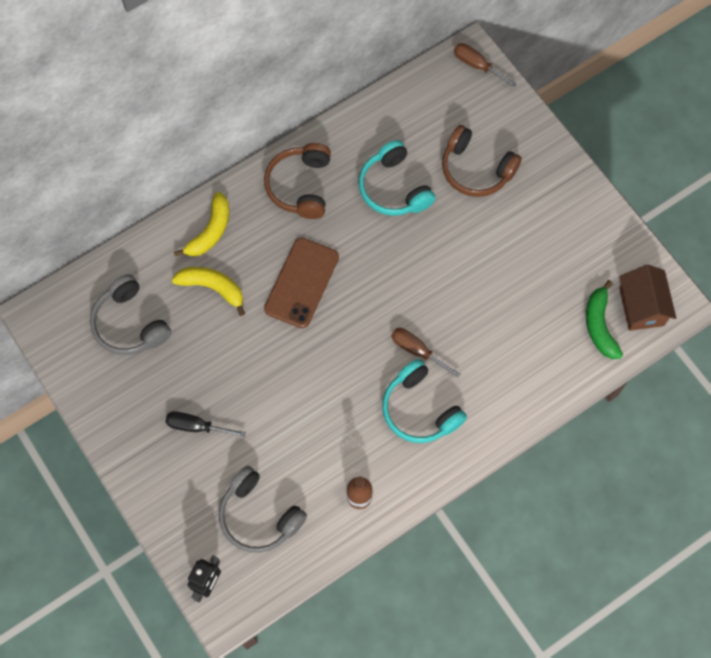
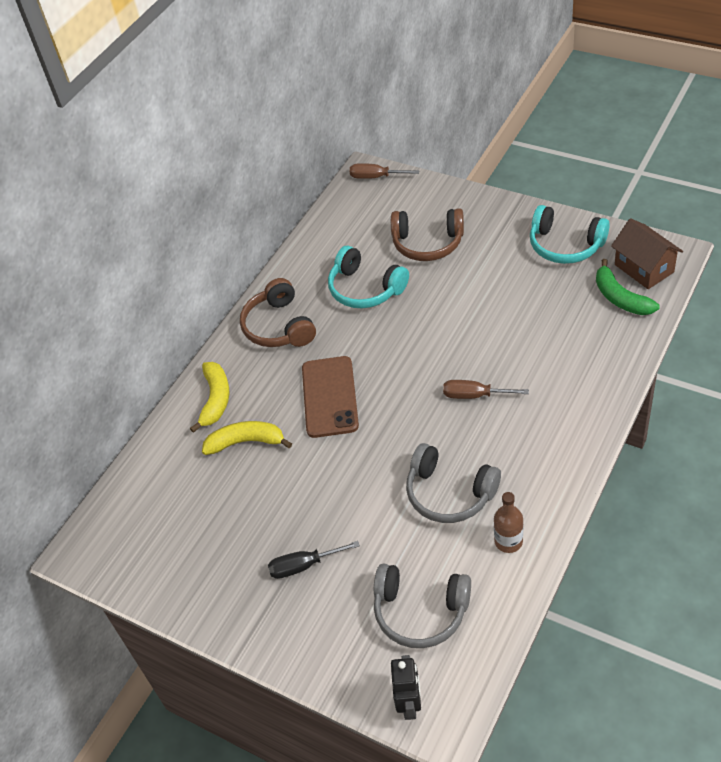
camera: 20 degrees left, 20 degrees down
(130, 324) = (181, 512): grey headphones -> grey headphones (449, 493)
(419, 409) = (511, 439): turquoise headphones -> turquoise headphones (565, 245)

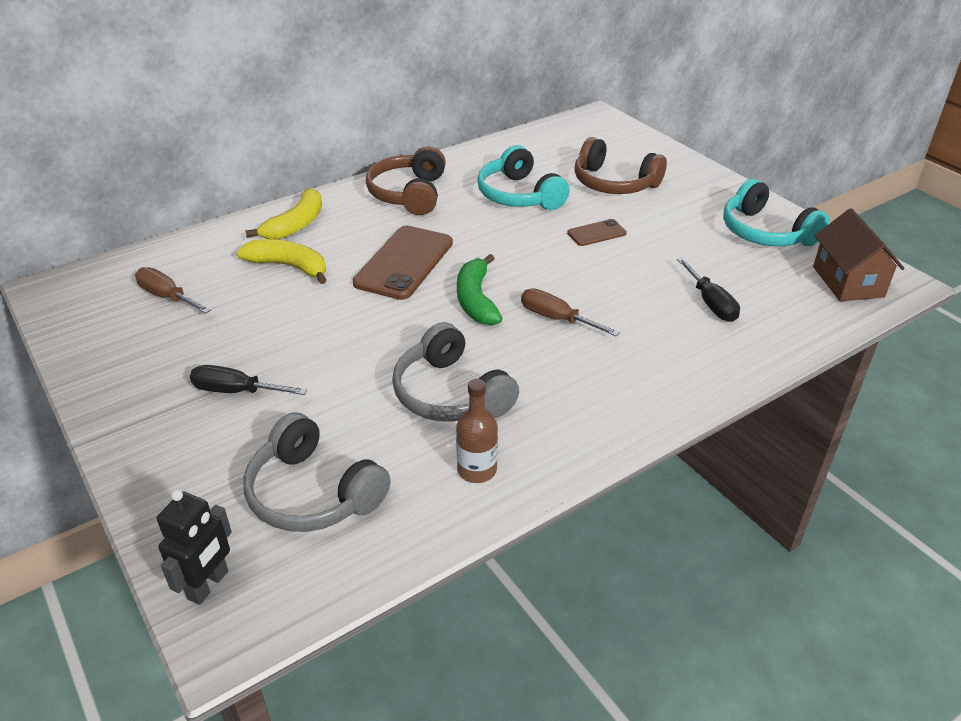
camera: 20 degrees right, 10 degrees down
(376, 177) = (604, 122): brown screwdriver -> brown screwdriver (167, 297)
(448, 301) = (596, 233): none -> brown phone
(567, 331) = (710, 303): none -> black screwdriver
(620, 298) = (798, 297): green banana -> green banana (476, 300)

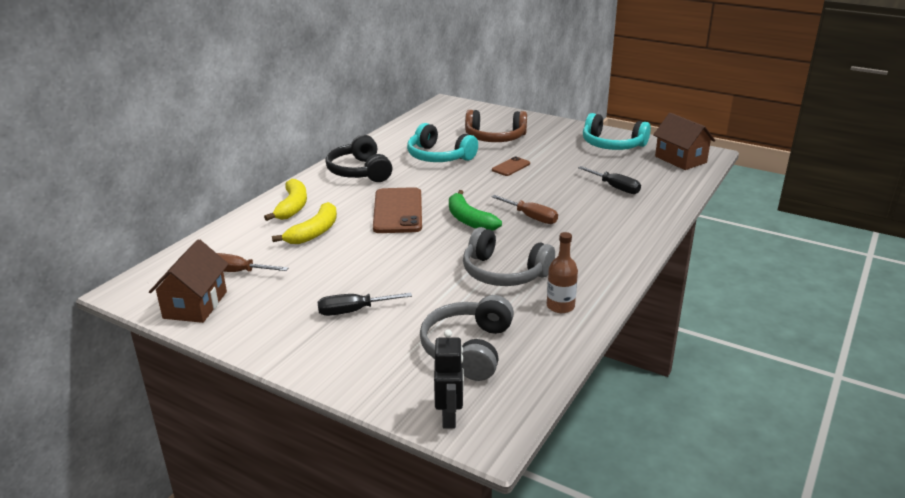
camera: 25 degrees left, 10 degrees down
(93, 328) = (195, 305): none -> brown house
(289, 266) = (314, 232): yellow banana -> yellow banana turned 120 degrees clockwise
(313, 493) = (468, 349): grey headphones -> grey headphones turned 90 degrees clockwise
(409, 194) = (359, 171): brown headphones -> black headphones
(556, 319) = (531, 217): brown screwdriver -> brown screwdriver turned 150 degrees counterclockwise

